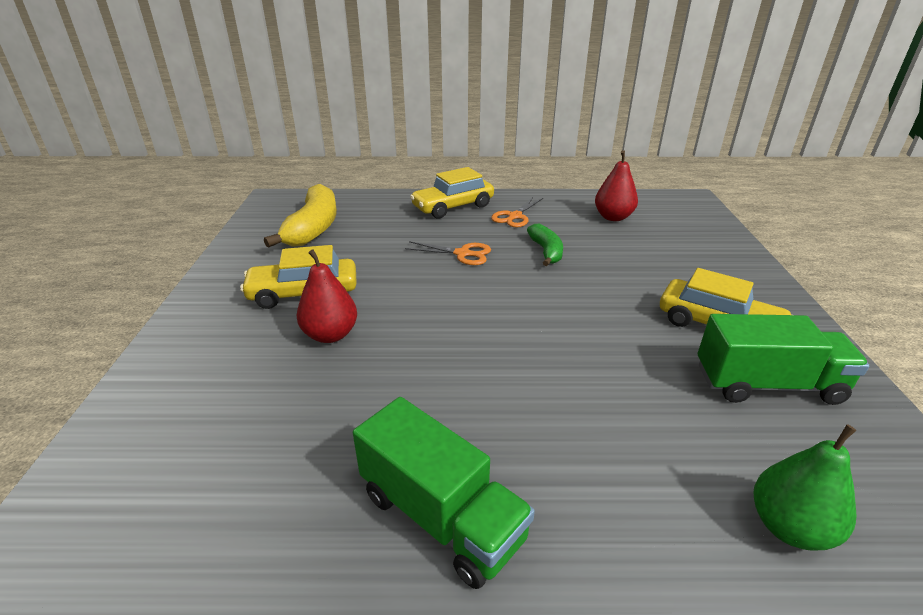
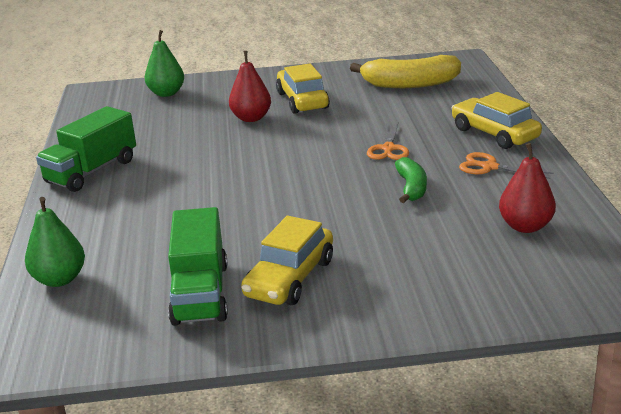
camera: 85 degrees right, 5 degrees down
(158, 423) = (166, 93): none -> green pear
(546, 251) = (411, 188): green banana -> green banana turned 75 degrees counterclockwise

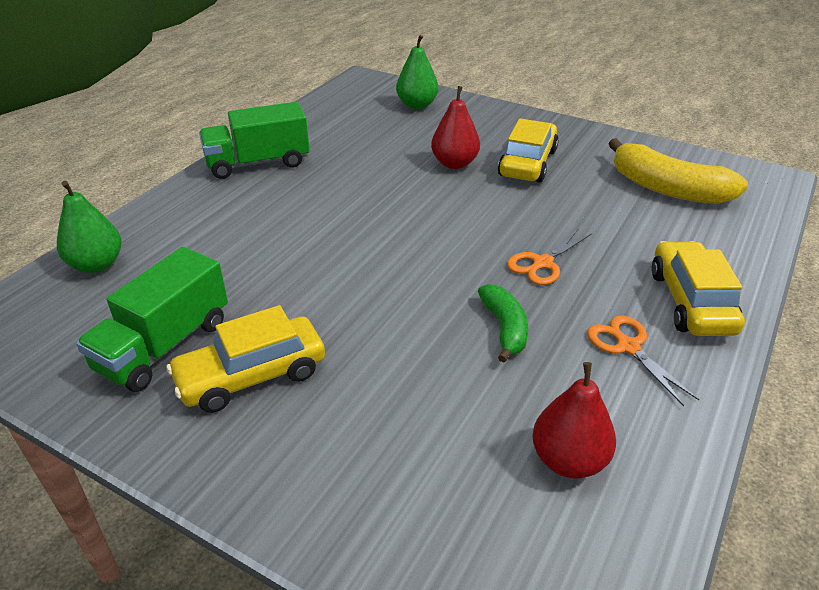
camera: 35 degrees right, 10 degrees up
(411, 188) = (504, 328): green banana -> green banana turned 45 degrees counterclockwise

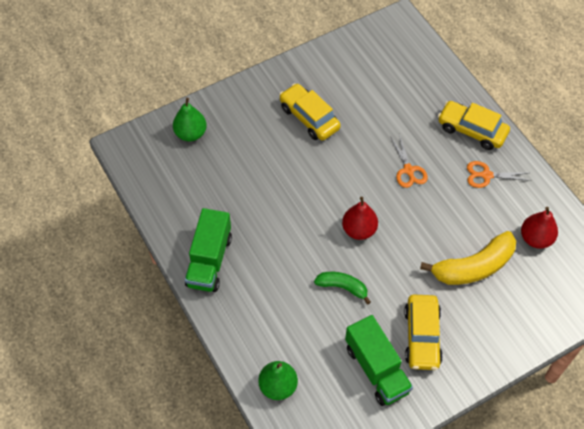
camera: 60 degrees left, 20 degrees up
(454, 163) = (284, 154): red pear -> red pear (359, 230)
(504, 328) = (447, 215): green banana -> green banana (342, 287)
(668, 189) = (379, 71): yellow banana -> yellow banana (473, 267)

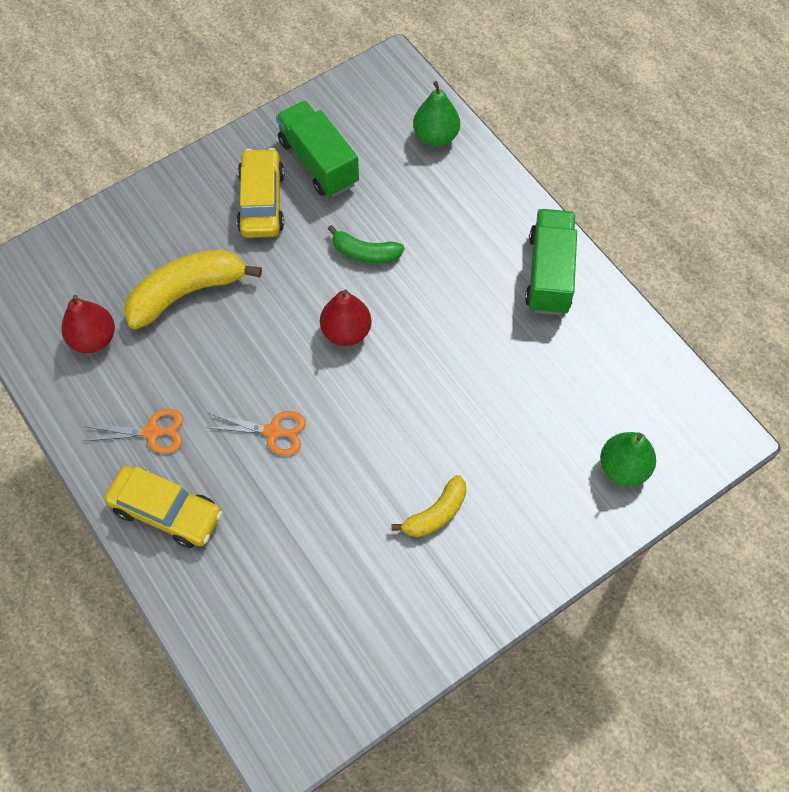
camera: 175 degrees right, 5 degrees up
(309, 118) = (436, 513): yellow car -> yellow banana
(408, 170) = (273, 431): orange scissors -> orange scissors turned 120 degrees clockwise

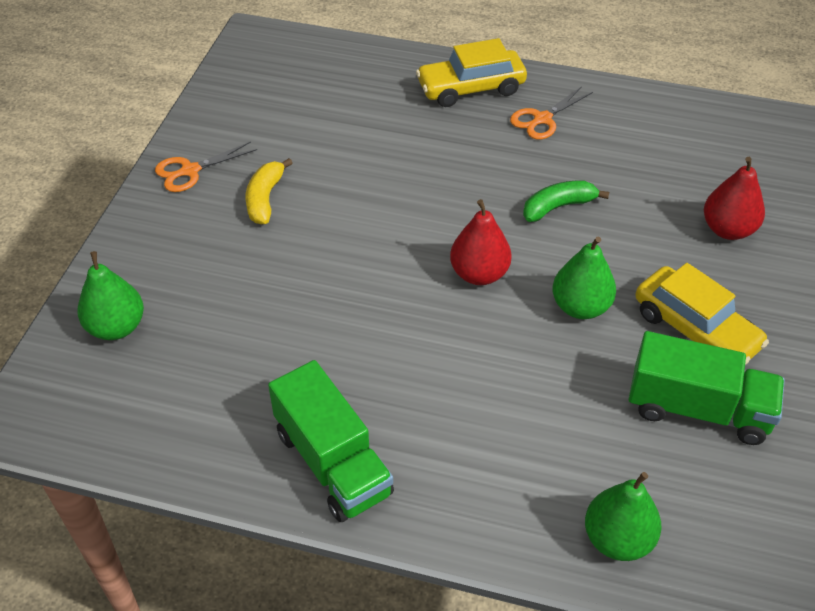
camera: 140 degrees right, 15 degrees down
(93, 339) = (668, 142): red pear -> red pear (727, 229)
(187, 293) = (648, 215): yellow banana -> none
(273, 431) = (454, 171): orange scissors -> orange scissors (190, 171)
(310, 263) = (580, 307): none -> green pear
(365, 253) = (541, 351): green banana -> green banana (558, 207)

